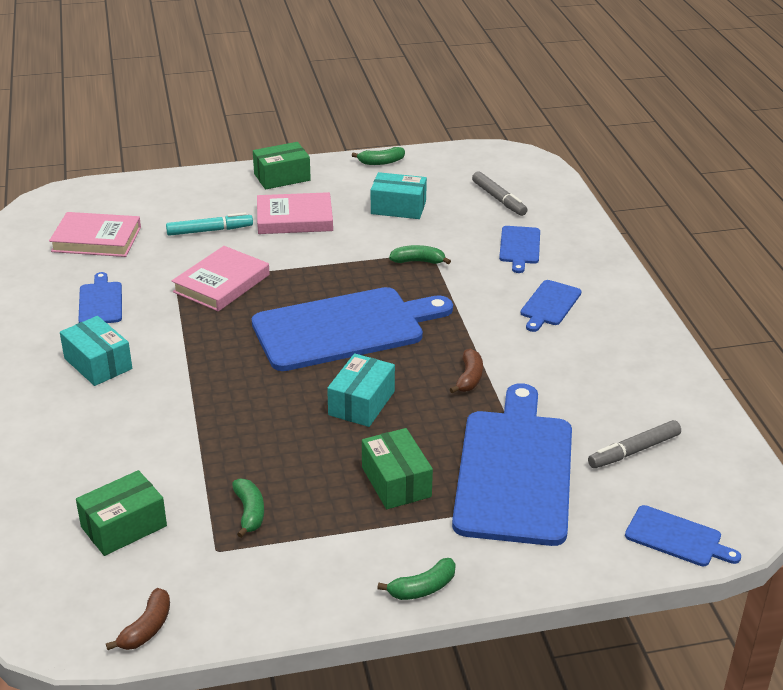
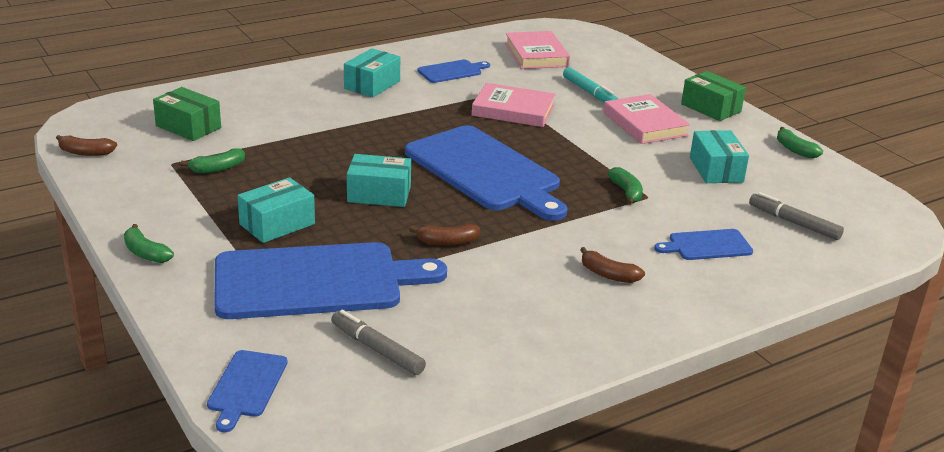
camera: 70 degrees right, 5 degrees down
(396, 482) = (277, 224): green box -> turquoise box
(499, 199) = (794, 223): grey marker -> grey marker turned 90 degrees clockwise
(549, 305) = (608, 274): blue cutting board -> brown banana

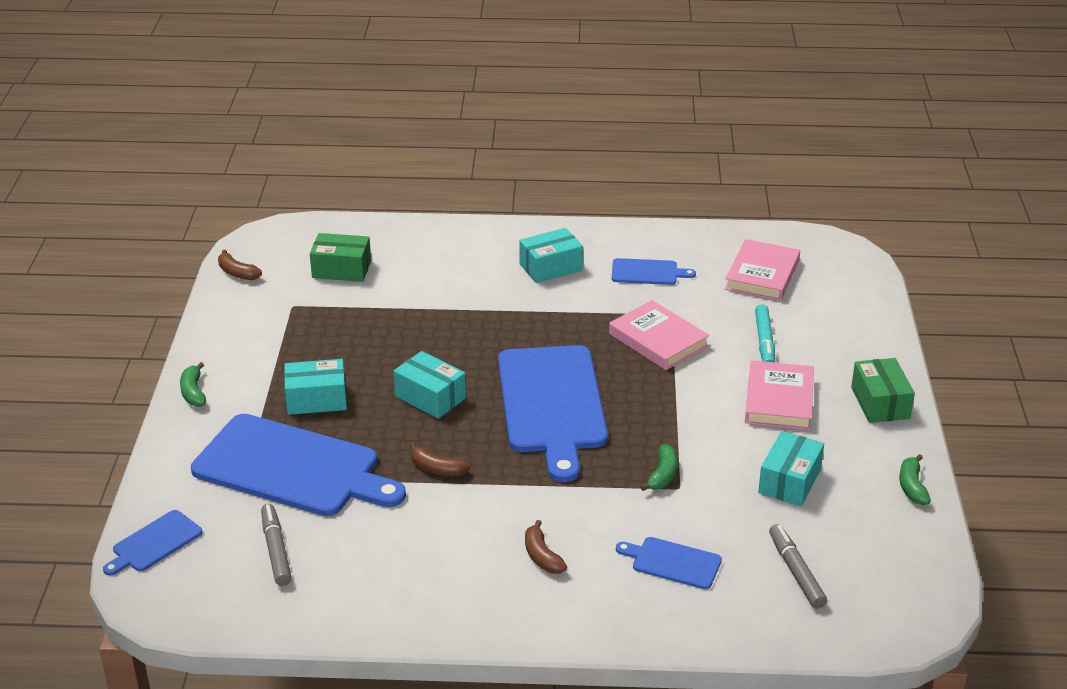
camera: 35 degrees right, 5 degrees up
(188, 127) = (341, 269): green box -> green box turned 60 degrees counterclockwise
(217, 168) = (323, 324): green banana -> none

